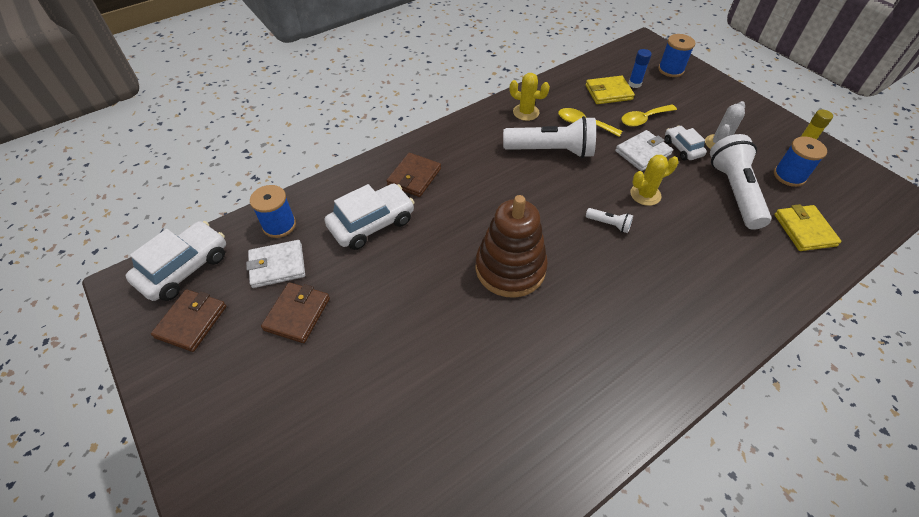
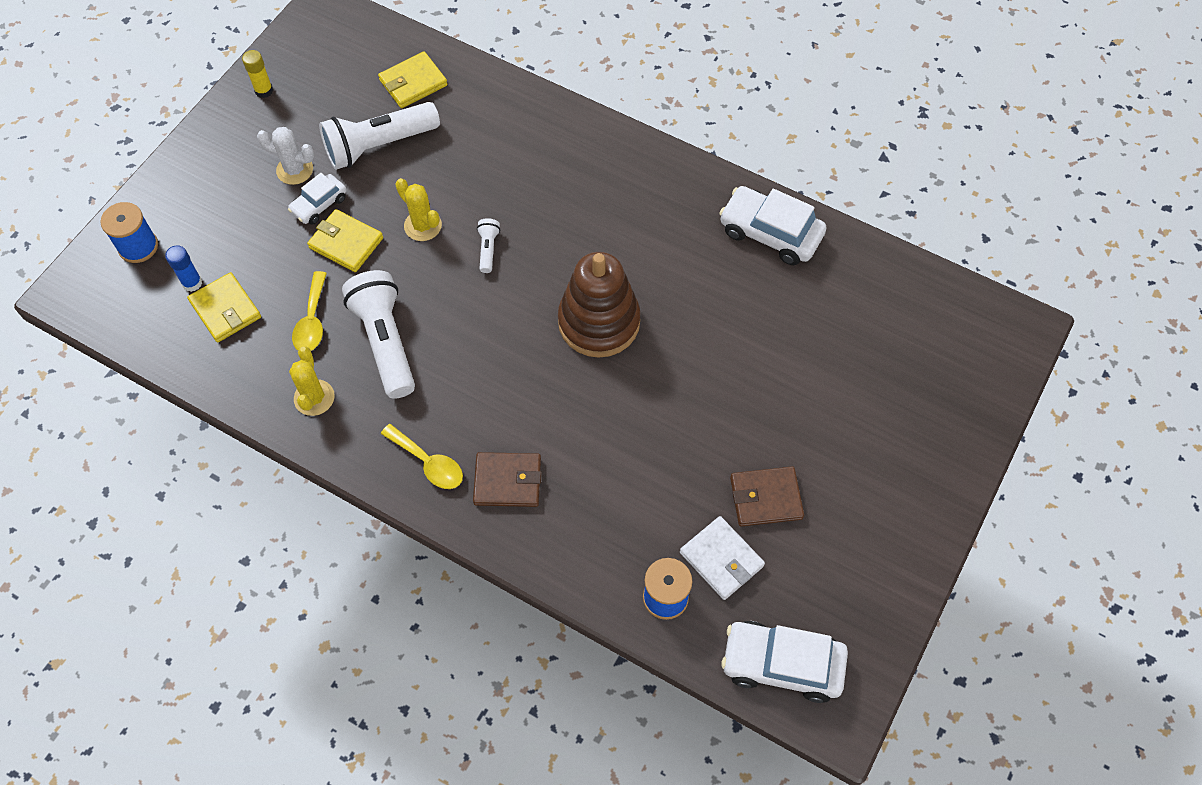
camera: 115 degrees left, 10 degrees up
(191, 322) = (835, 600): brown wallet -> none
(372, 223) = (608, 491): white car -> white car (770, 233)
(643, 119) = (274, 256): yellow spoon -> yellow spoon (428, 463)
(643, 153) = (346, 243): white wallet -> yellow wallet
(789, 176) = (328, 100): blue spool -> none

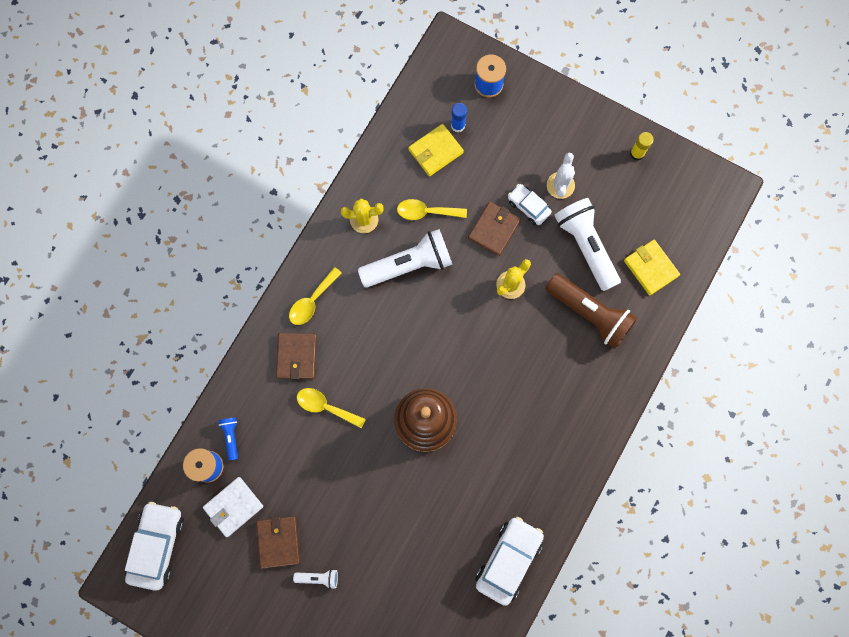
camera: 90 degrees right, 15 degrees up
(346, 243) = (494, 229): yellow wallet -> brown wallet
(466, 144) = (589, 314): none -> brown flashlight
(488, 249) = (489, 335): white flashlight -> white flashlight (318, 578)
(580, 442) = (325, 407): none -> yellow spoon
(622, 566) = (231, 437): none -> blue flashlight

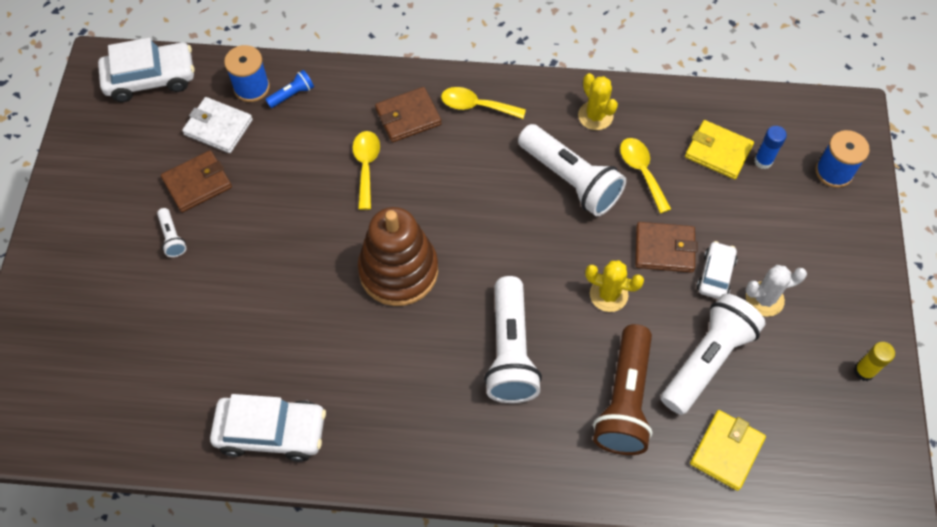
camera: 65 degrees right, 15 degrees down
(522, 371) = (510, 351): none -> white flashlight

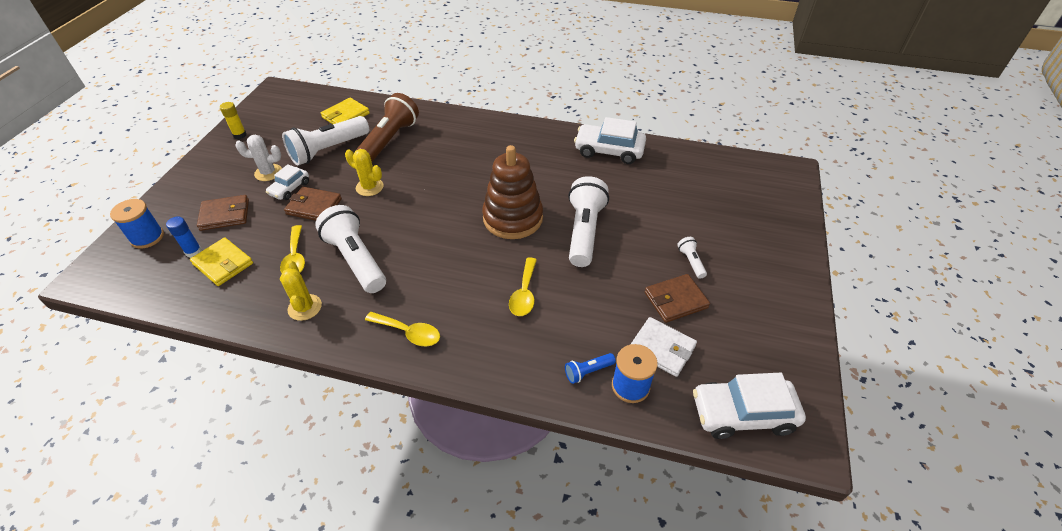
camera: 170 degrees left, 15 degrees down
(408, 117) = (476, 332): brown wallet -> brown wallet (225, 215)
(510, 351) = (449, 168): white flashlight -> white flashlight (584, 231)

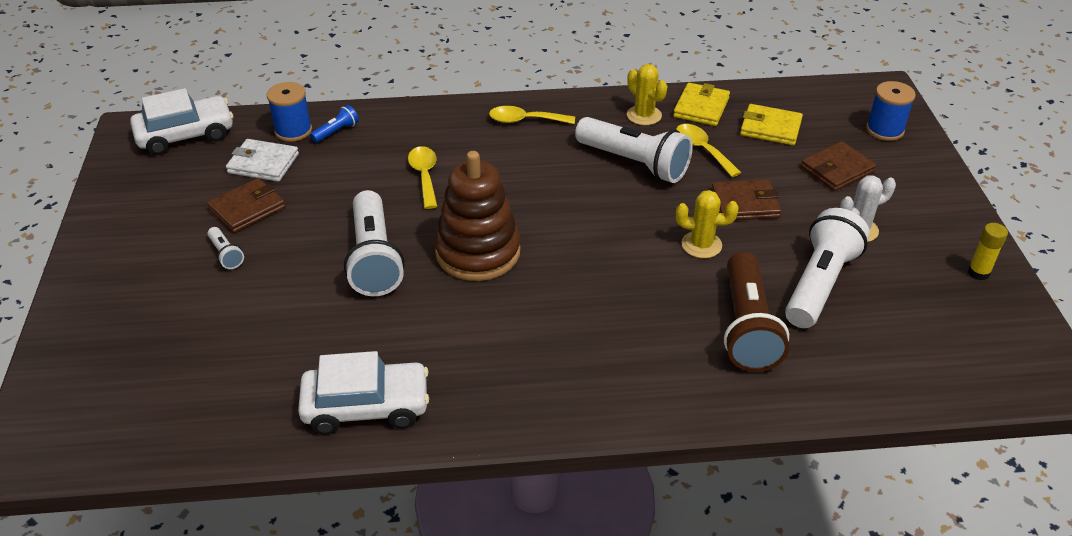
camera: 160 degrees right, 5 degrees down
(194, 252) = (815, 130): blue glue stick -> none
(290, 188) = (802, 217): white car -> none
(345, 115) = (868, 355): yellow wallet -> yellow wallet (701, 107)

